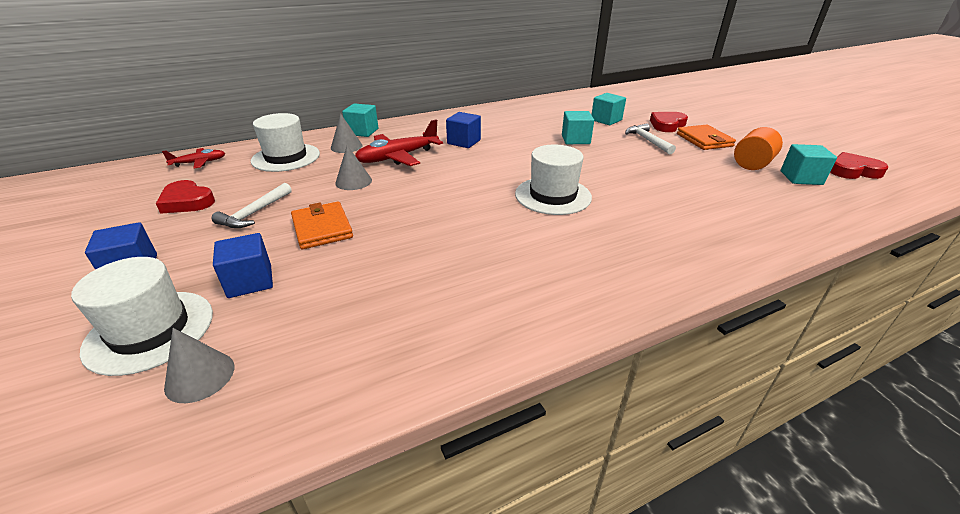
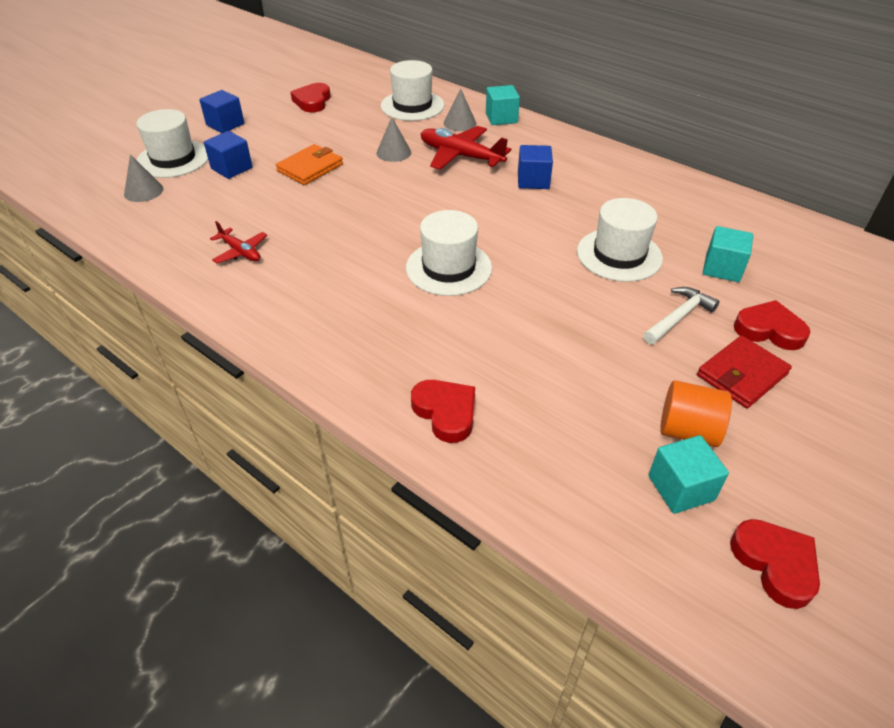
camera: 65 degrees right, 10 degrees up
(199, 163) = (373, 77): red plane -> red plane (241, 252)
(254, 213) = (314, 133): white hammer -> none
(575, 139) = (619, 255): turquoise cube -> white hat
(704, 140) = (742, 374): orange wallet -> red wallet
(733, 235) = (446, 412): none -> red heart

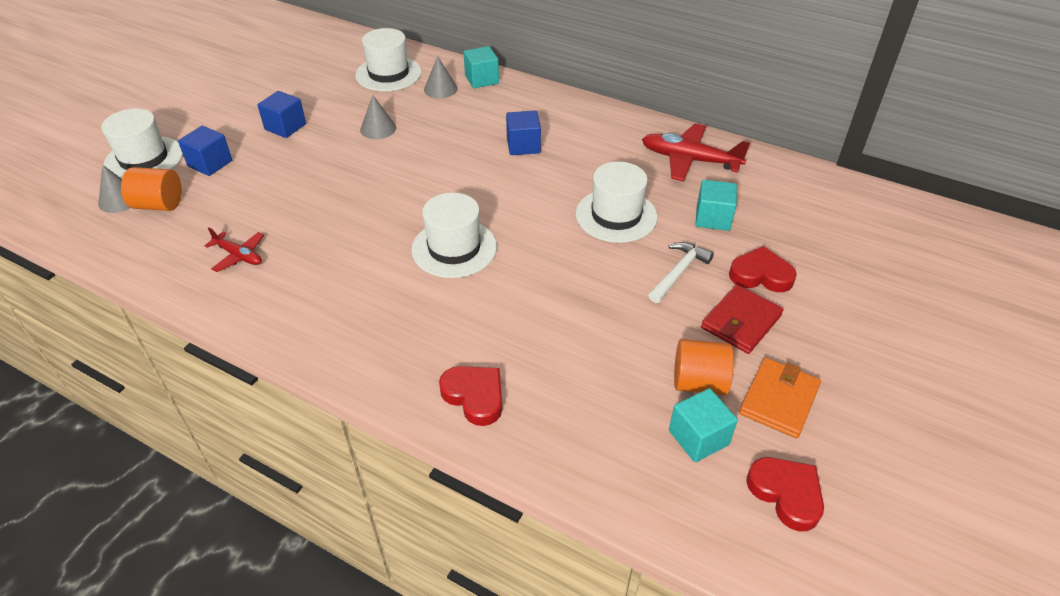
camera: 10 degrees left, 0 degrees up
(177, 199) = (159, 205): none -> orange cylinder
(225, 124) = (192, 114): blue cube -> blue cube (285, 127)
(310, 168) = (294, 154): orange wallet -> orange wallet (779, 400)
(312, 101) = (282, 78): red heart -> none
(460, 156) = (447, 126): red plane -> red plane (689, 160)

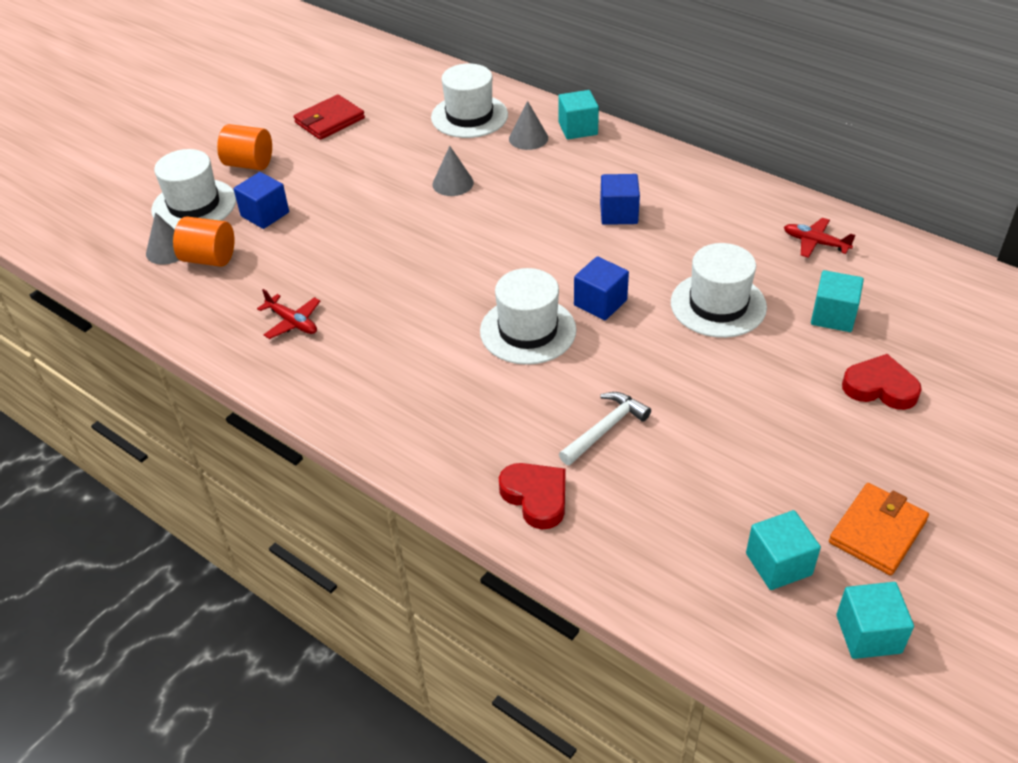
camera: 10 degrees right, 0 degrees up
(285, 127) = (349, 175): blue cube -> blue cube (600, 303)
(678, 272) = (782, 377): white hammer -> white hammer (605, 429)
(689, 160) = (815, 243): red plane -> red plane, size x0.57
(699, 382) = (788, 504): orange cylinder -> orange cylinder (249, 164)
(741, 322) = (847, 440): red wallet -> red wallet (329, 120)
(786, 494) = (868, 634): red heart -> turquoise cube

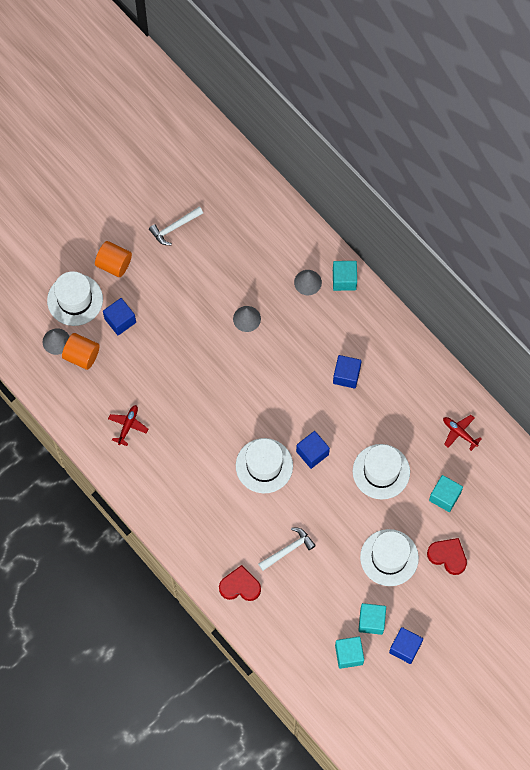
camera: 10 degrees right, 25 degrees up
(293, 322) = (128, 425): red plane -> red plane turned 120 degrees counterclockwise
(329, 120) = (174, 227): red wallet -> white hammer
(469, 116) = (272, 247): white hat -> white hat (389, 557)
(536, 497) = (240, 586): red heart -> red heart turned 60 degrees counterclockwise
(868, 634) = (376, 702): turquoise cube -> turquoise cube (371, 621)
(877, 532) = (405, 648): orange wallet -> blue cube

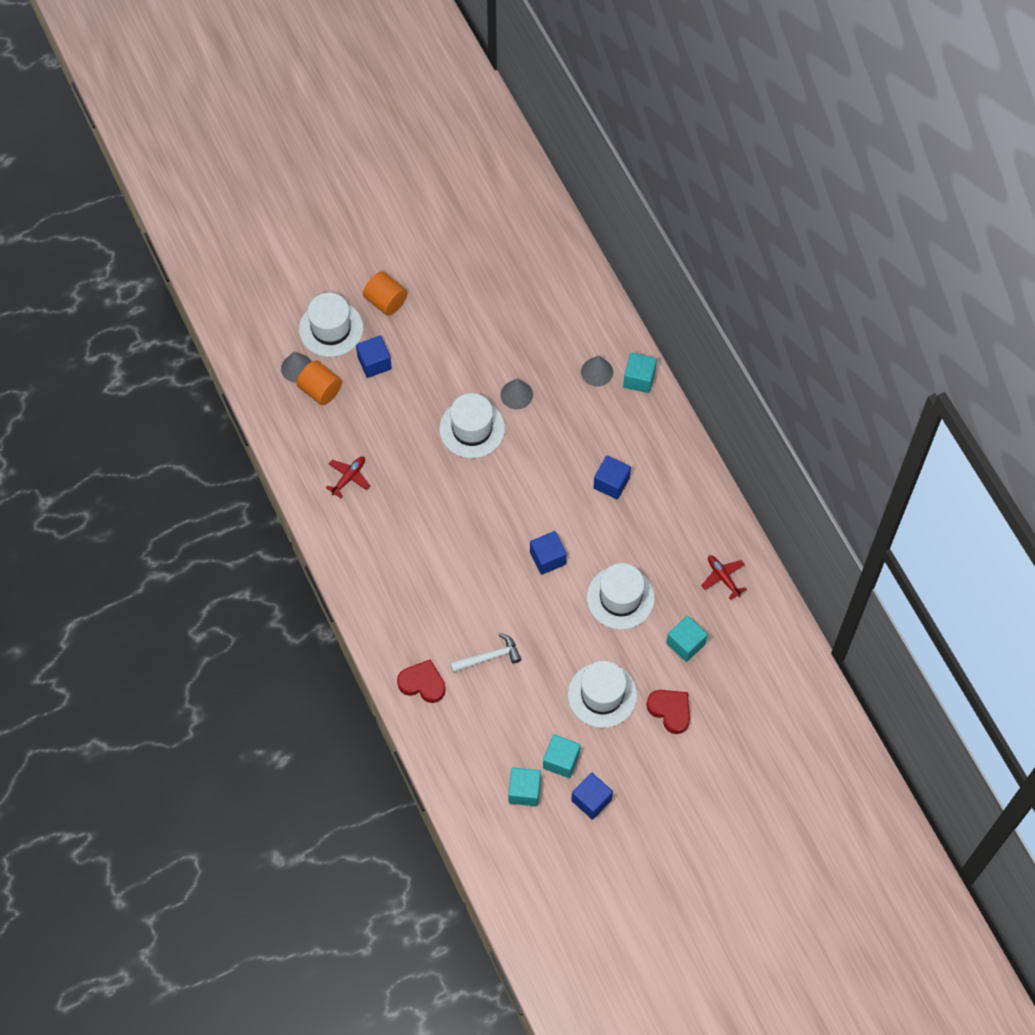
camera: 15 degrees right, 5 degrees down
(174, 227) = (464, 278): white hammer -> none
(264, 465) = (489, 558): white hat -> white hat (472, 429)

